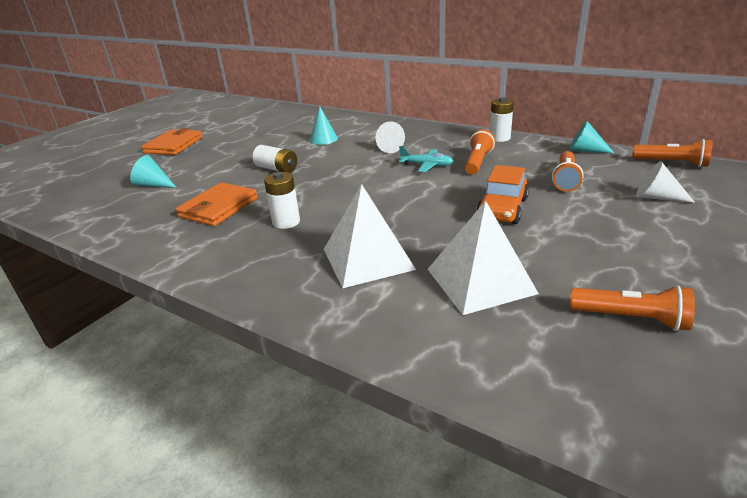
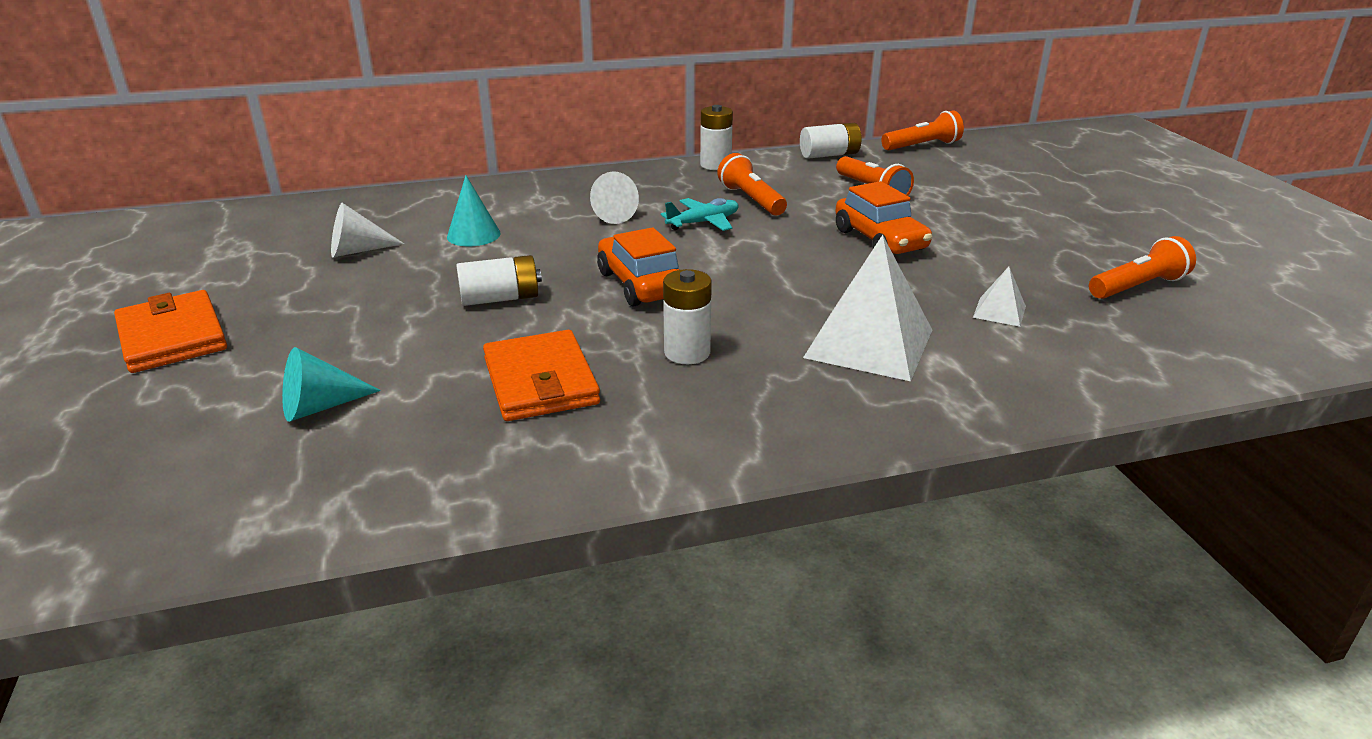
camera: 50 degrees left, 0 degrees up
(336, 184) = (641, 284): none -> orange car
(480, 280) = (999, 311): white pyramid -> white pyramid, size x0.46
(585, 151) = (829, 155): turquoise cone -> white battery
(656, 197) = (972, 182): white cone -> white cone (358, 250)

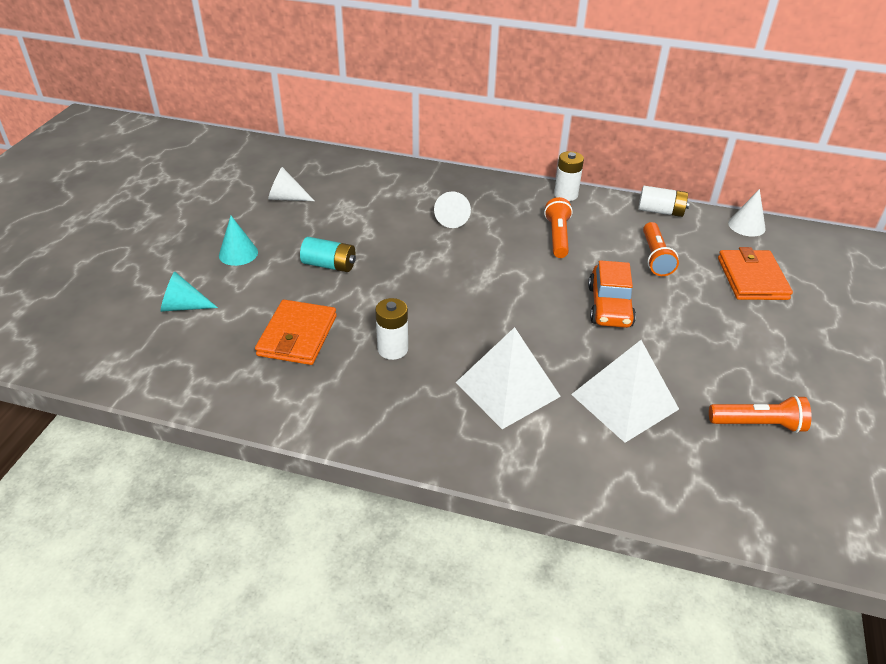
camera: 30 degrees right, 10 degrees up
(172, 337) = (155, 230): orange wallet -> orange wallet (752, 278)
(473, 235) = (358, 207): turquoise cone -> turquoise cone (238, 253)
(500, 298) = (329, 265): white battery -> turquoise battery
(641, 284) = (416, 285): orange car -> none
(703, 223) = (505, 246): turquoise plane -> none
(922, 146) = (746, 226): orange flashlight -> white cone
(999, 311) = (624, 401): white pyramid -> white pyramid, size x2.19

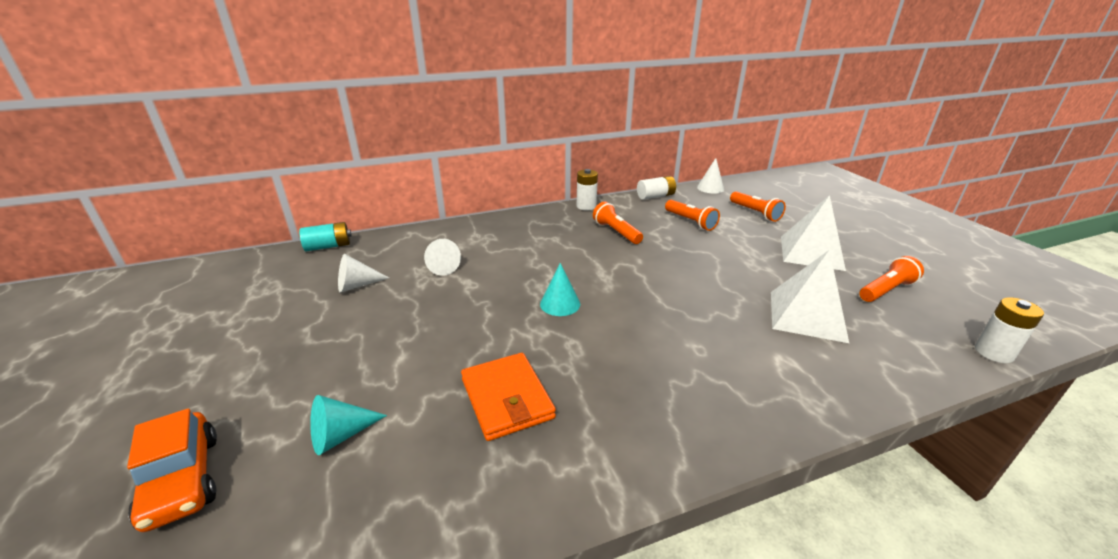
camera: 35 degrees left, 10 degrees down
(238, 253) = (355, 352): turquoise cone -> turquoise cone (560, 304)
(329, 265) = (464, 322): turquoise battery -> turquoise battery (328, 246)
(392, 349) = (607, 364): white battery -> white battery (993, 352)
(452, 218) = (526, 247): white cone -> white cone (441, 267)
(507, 389) = (730, 348): white pyramid -> white pyramid (811, 252)
(609, 306) = (708, 260): orange car -> orange car (182, 480)
(752, 278) = (755, 213): orange wallet -> orange flashlight

